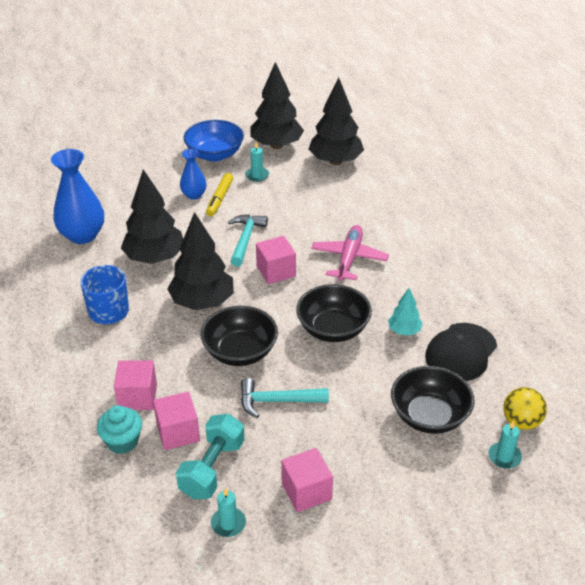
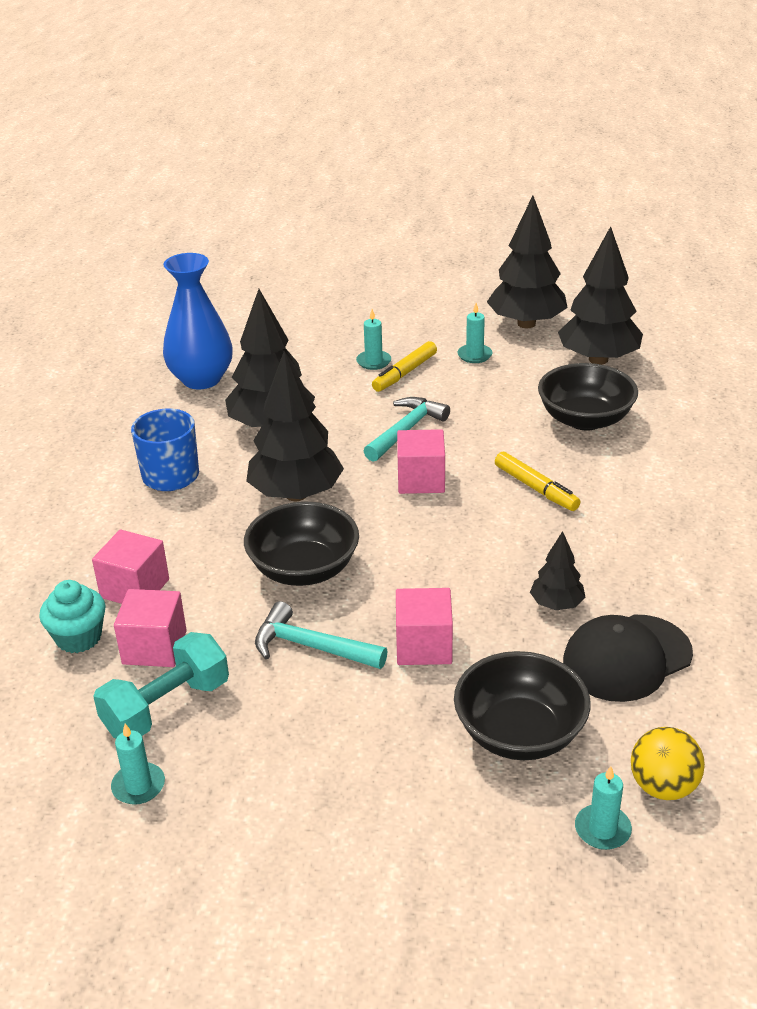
camera: 25 degrees right, 5 degrees down
(194, 195) = (373, 362): blue vase -> turquoise candle
(215, 154) = (434, 319): blue bowl -> none
(306, 491) = (271, 779): pink cube -> pink cube (424, 646)
(333, 329) = (452, 574): black bowl -> black bowl (585, 419)
(349, 259) = (536, 488): pink plane -> yellow marker
(404, 331) = (556, 604): turquoise tree -> black tree

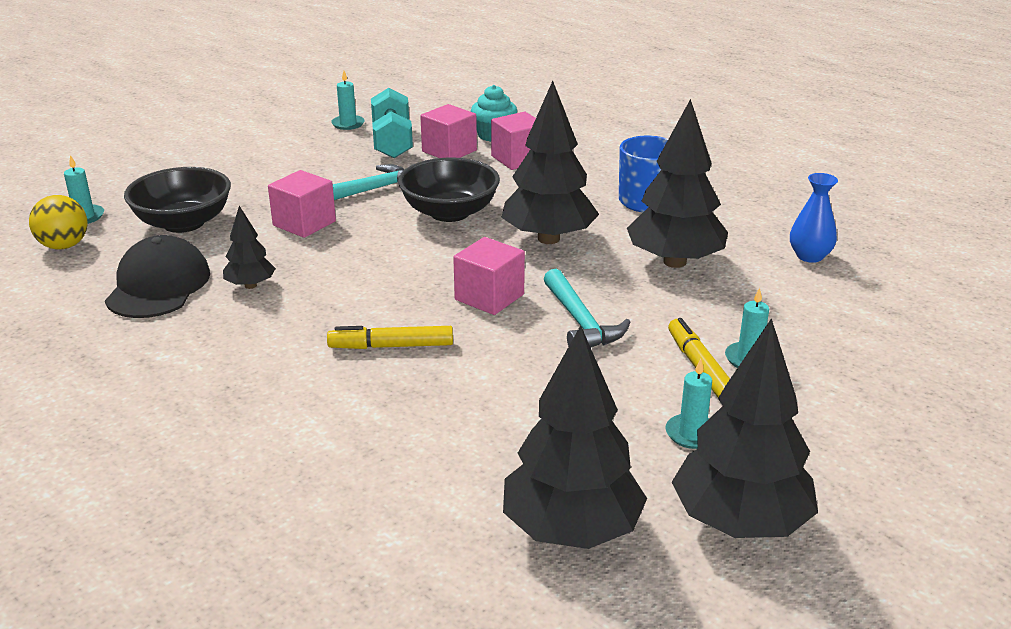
camera: 125 degrees right, 5 degrees down
(201, 379) = (809, 256): blue vase -> blue vase, size x0.56
(585, 419) = (456, 438): black bowl -> none

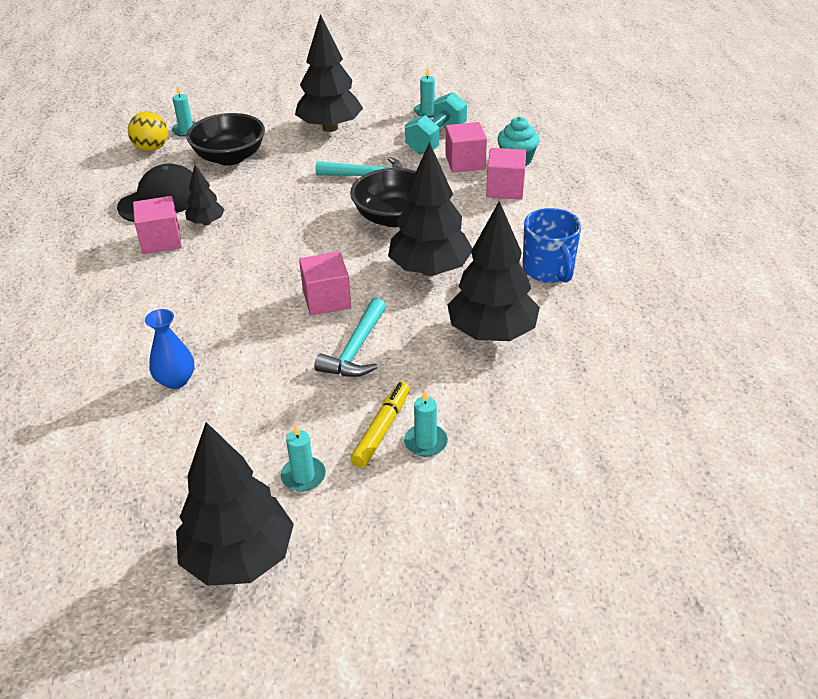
camera: 40 degrees right, 10 degrees up
(304, 223) = (294, 187): pink cube -> pink cube (161, 240)
(391, 346) = (222, 307): yellow marker -> none
(571, 530) = (144, 496): black tree -> black tree (330, 128)
(809, 256) = (607, 380): blue vase -> blue vase (176, 380)

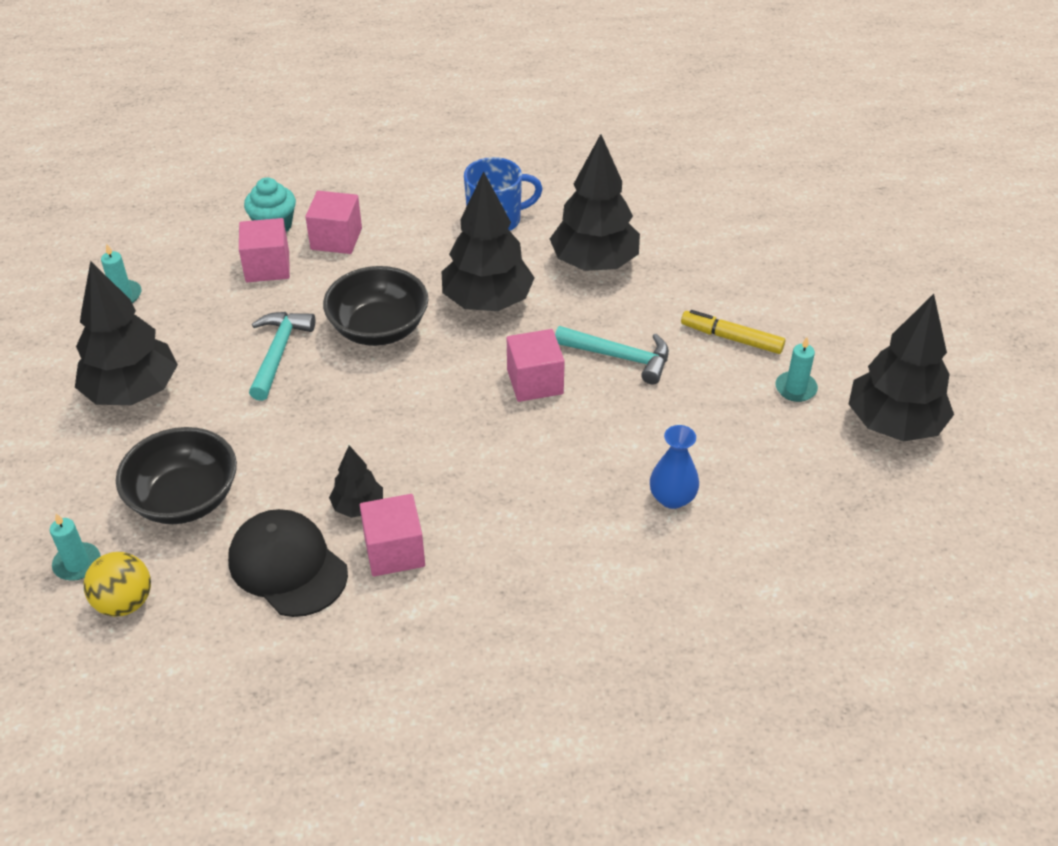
camera: 90 degrees left, 5 degrees up
(425, 442) = (745, 311): turquoise candle -> none
(436, 139) = (202, 289): turquoise dumbbell -> none

